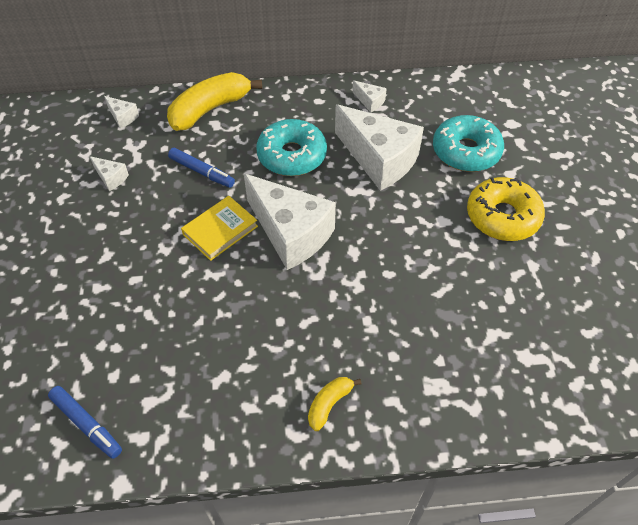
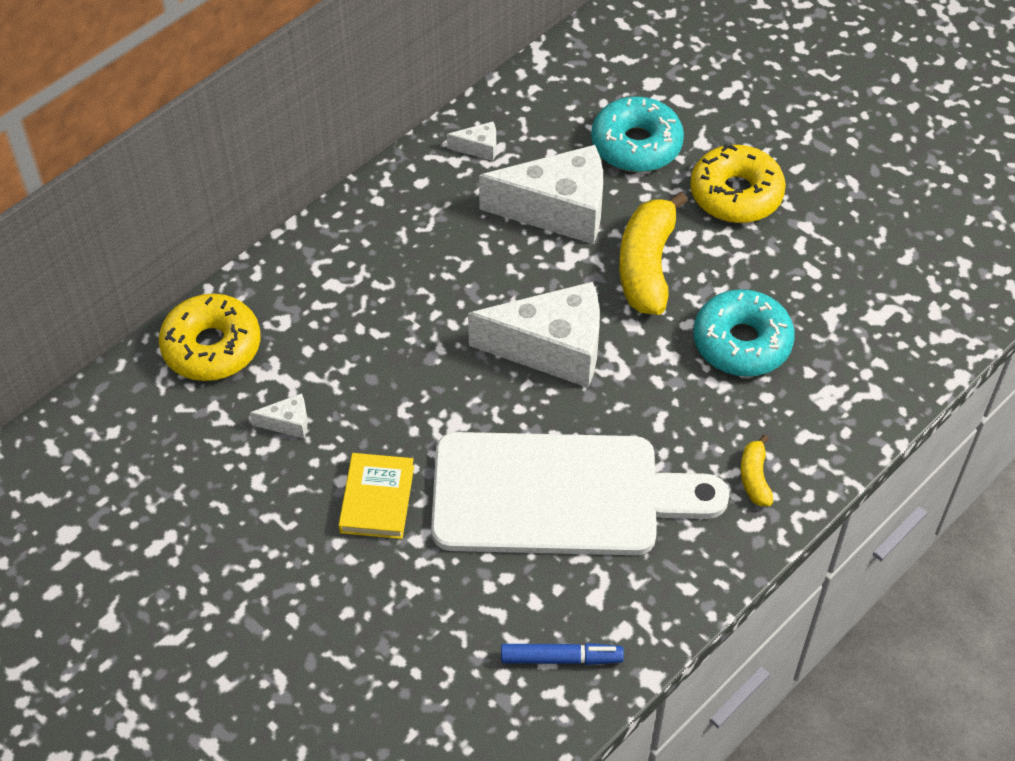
camera: 40 degrees left, 0 degrees up
(123, 117) = (212, 347): white cheese -> yellow donut
(199, 321) = (559, 495): none -> white cutting board
(202, 172) = (384, 348): blue marker -> none
(210, 109) = (307, 271): yellow banana -> yellow banana (647, 266)
(220, 230) = (477, 395): yellow book -> yellow book (377, 499)
(292, 156) = (462, 265): turquoise donut -> turquoise donut (741, 343)

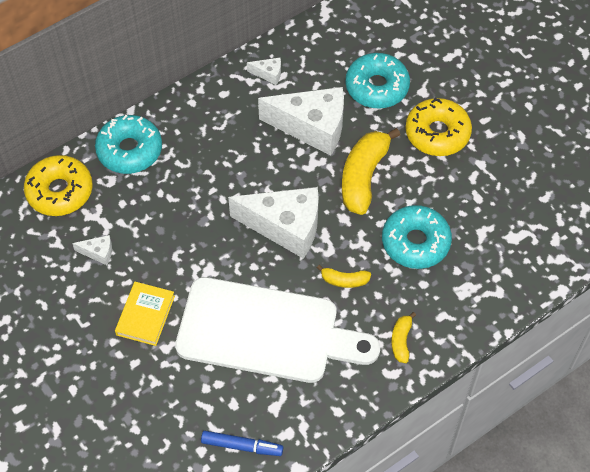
camera: 10 degrees right, 5 degrees up
(302, 277) = (129, 150): none -> turquoise donut
(654, 408) = (344, 280): none -> yellow banana

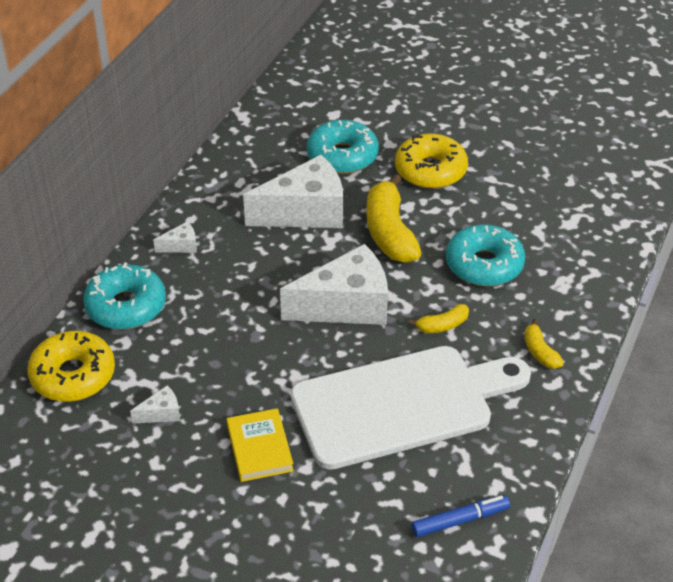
camera: 30 degrees left, 15 degrees down
(268, 74) = (225, 185): white cheese -> white cheese (181, 246)

